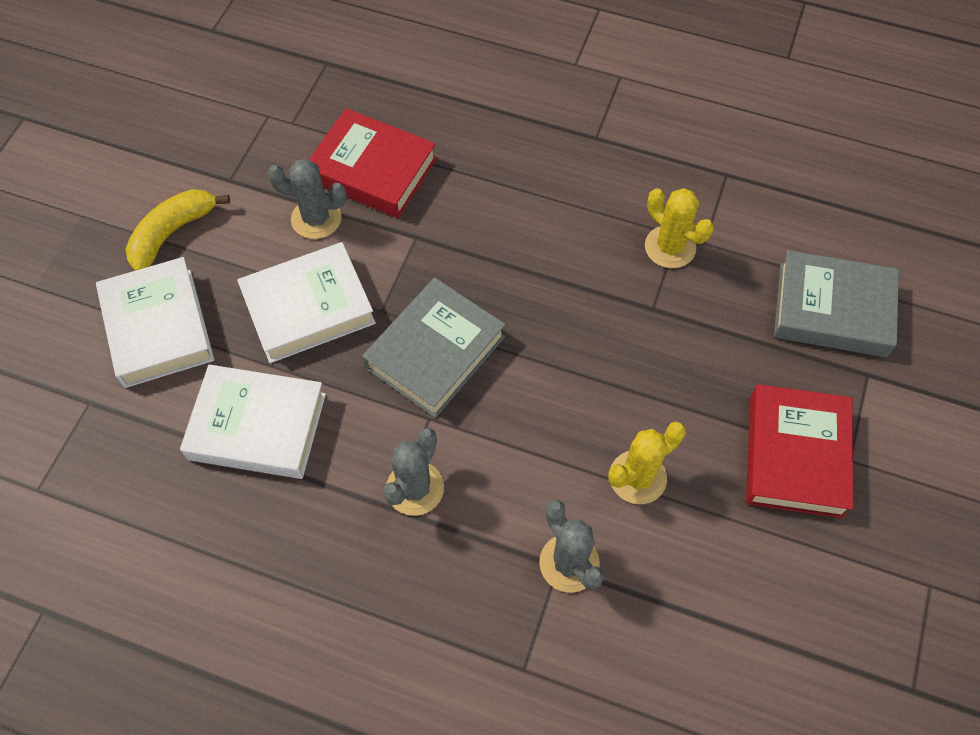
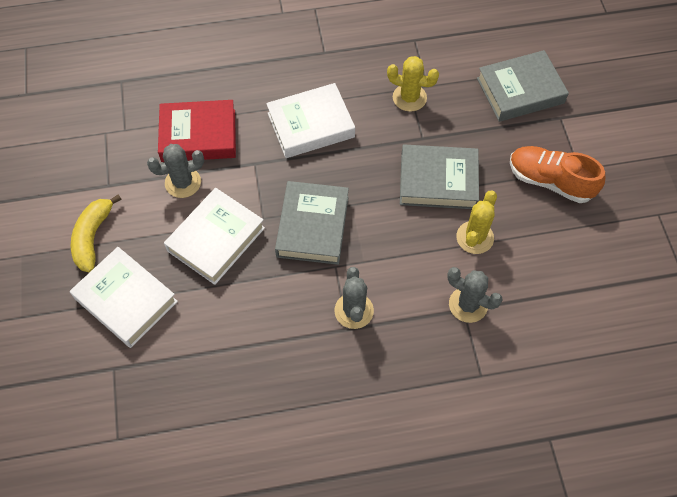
camera: 30 degrees left, 0 degrees up
(257, 426) = (233, 326): white book -> white book (311, 125)
(637, 376) = (438, 181): none -> grey book
(795, 455) = (550, 181): red book -> orange shoe

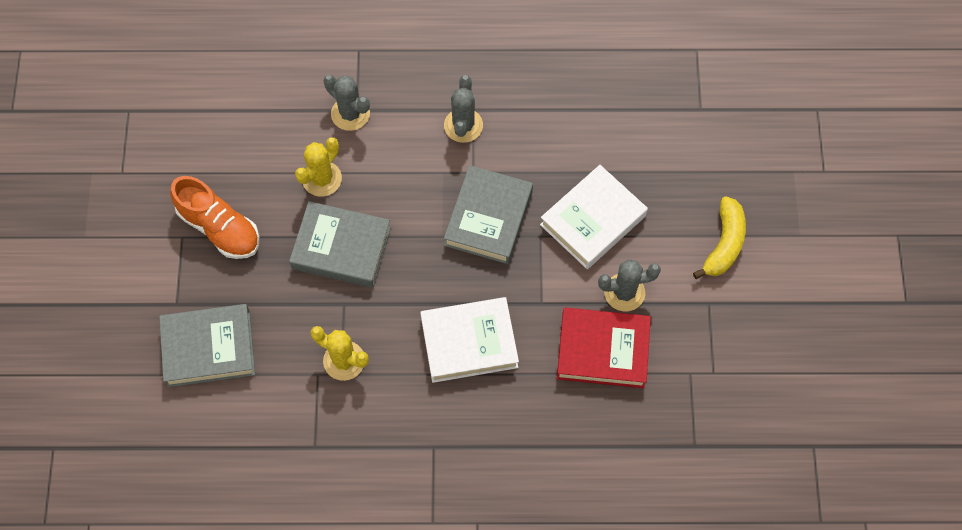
camera: 170 degrees left, 5 degrees up
(126, 300) = (688, 171): white book -> none

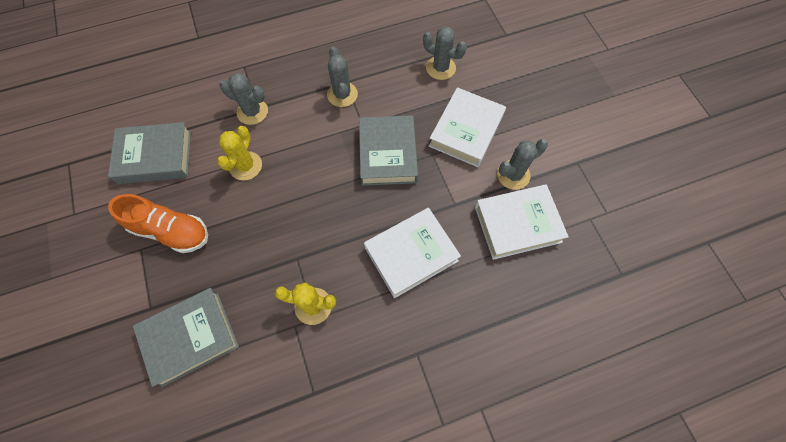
camera: 20 degrees left, 0 degrees up
(341, 248) = (279, 214): grey book -> grey book (155, 157)
(597, 129) = (440, 68): none -> grey cactus
(602, 350) = (517, 224): red book -> white book
(724, 243) = (567, 117): yellow banana -> none

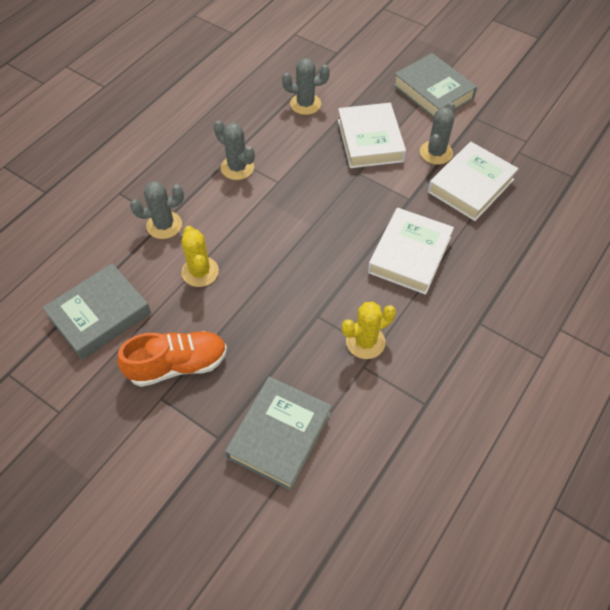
camera: 35 degrees left, 10 degrees down
(388, 154) = (321, 192): grey book -> grey book (433, 92)

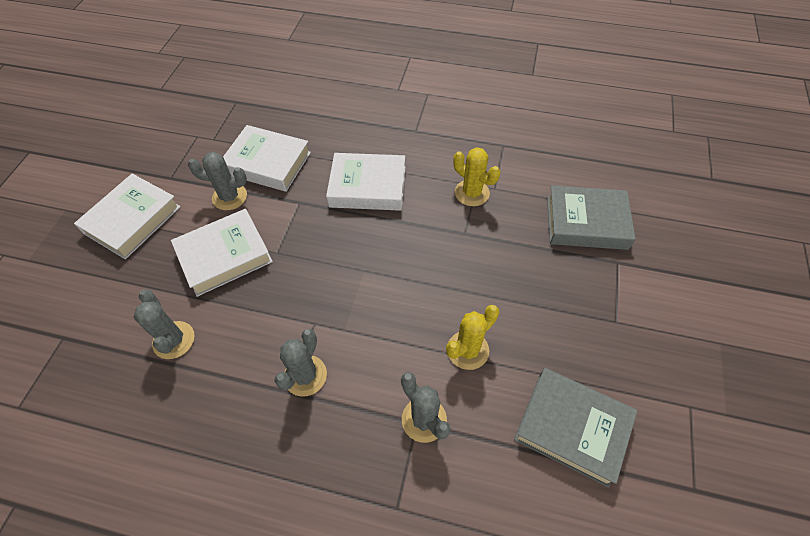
camera: 110 degrees left, 0 degrees up
(178, 365) = (577, 322): orange shoe -> none
(433, 92) = (132, 220): grey book -> white book

